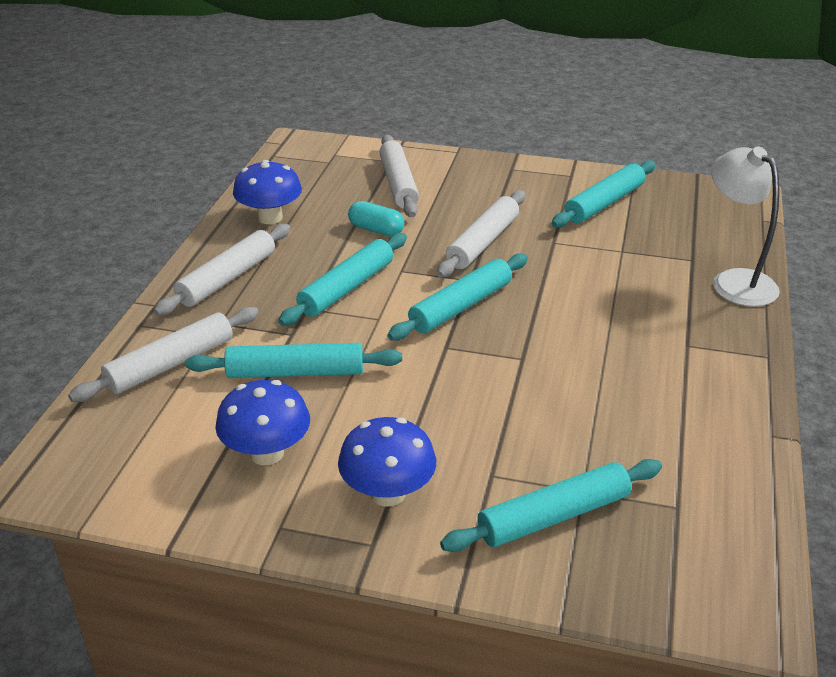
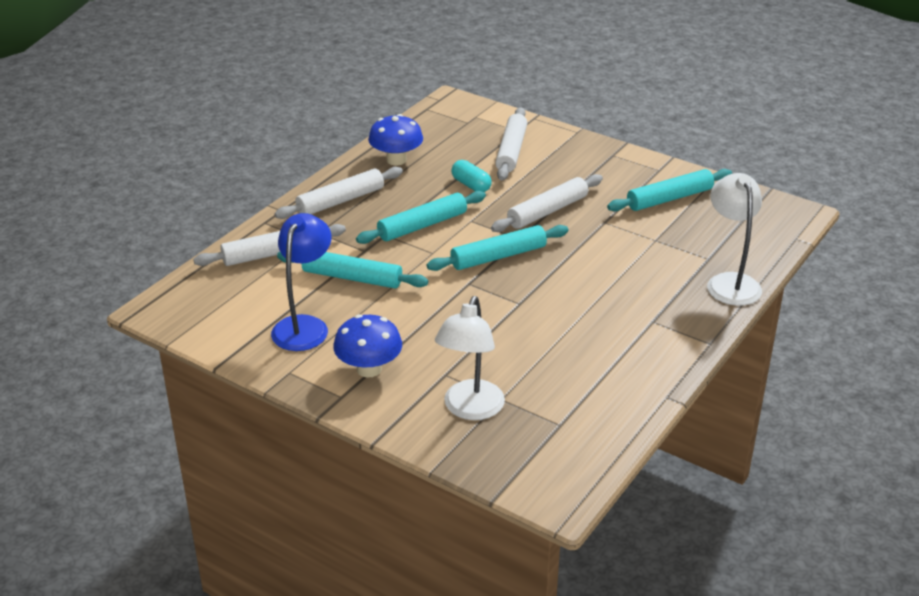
camera: 20 degrees right, 0 degrees up
(266, 453) = (304, 326): blue mushroom -> blue lamp
(554, 516) = (470, 409): turquoise rolling pin -> white lamp

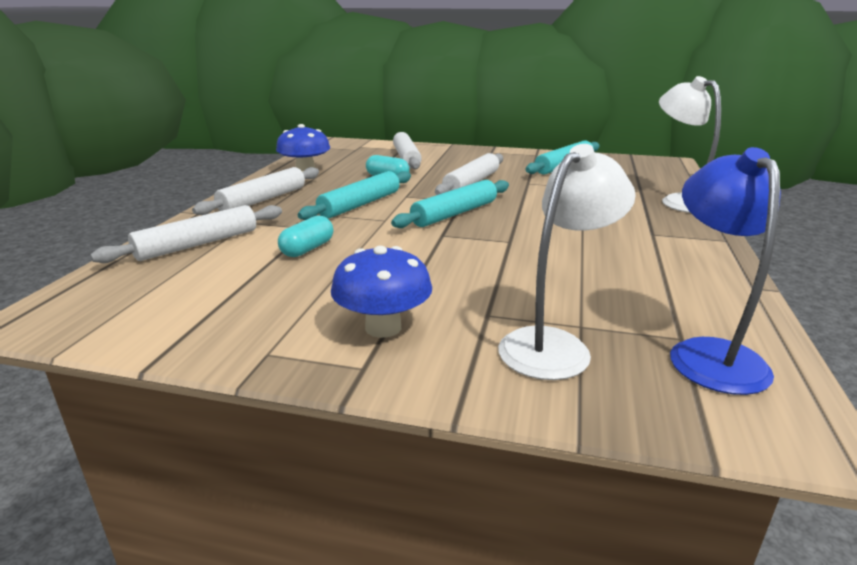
camera: 20 degrees left, 10 degrees down
(304, 326) = (268, 299): blue lamp -> blue lamp (708, 354)
(352, 278) = (307, 249): turquoise rolling pin -> turquoise capsule
(470, 409) = (555, 345): white lamp -> white lamp turned 135 degrees counterclockwise

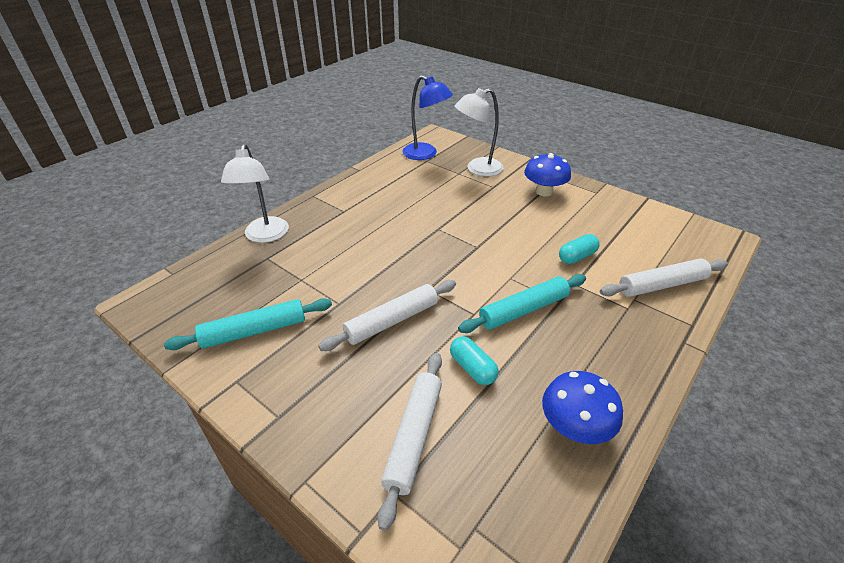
camera: 155 degrees left, 15 degrees up
(263, 200) = (622, 351): white rolling pin -> none
(454, 213) = (450, 270): turquoise rolling pin -> none
(708, 354) = (425, 154): blue lamp -> blue lamp turned 75 degrees counterclockwise

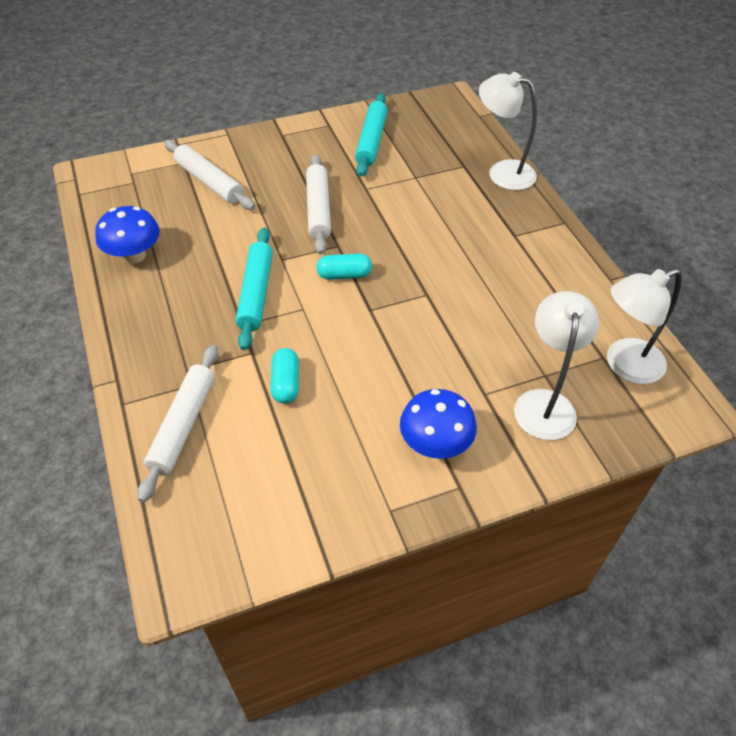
camera: 120 degrees right, 10 degrees up
(425, 154) = (624, 365): blue lamp -> white lamp
(472, 368) = (230, 231): turquoise capsule -> turquoise capsule (344, 275)

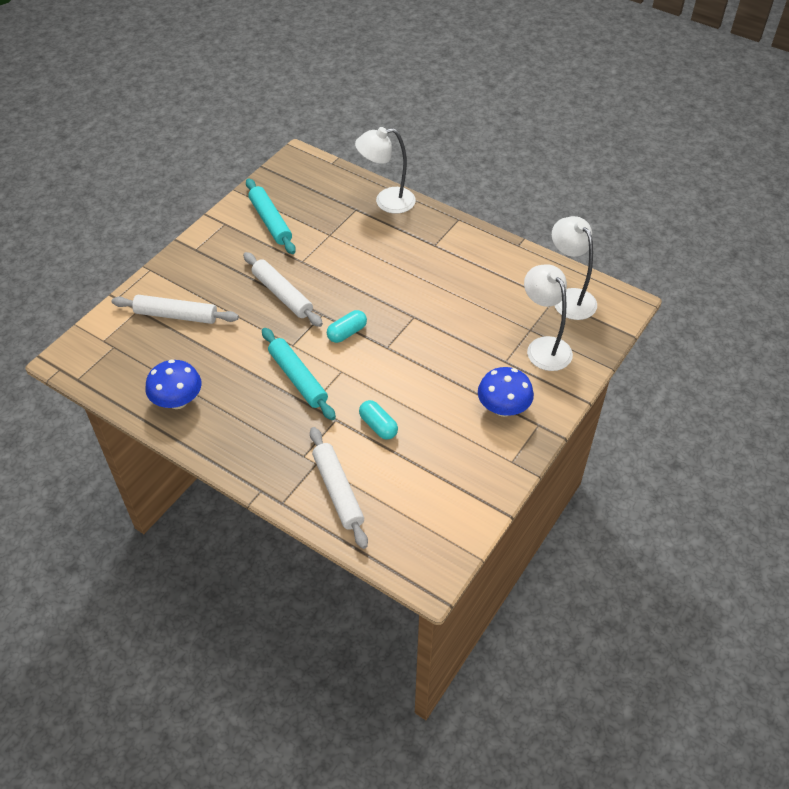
camera: 35 degrees left, 0 degrees up
(624, 365) = (569, 298): white lamp -> white lamp turned 120 degrees clockwise

